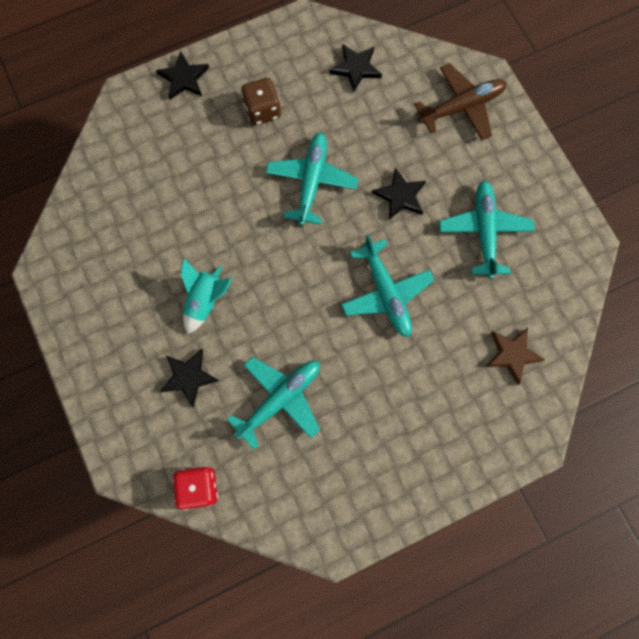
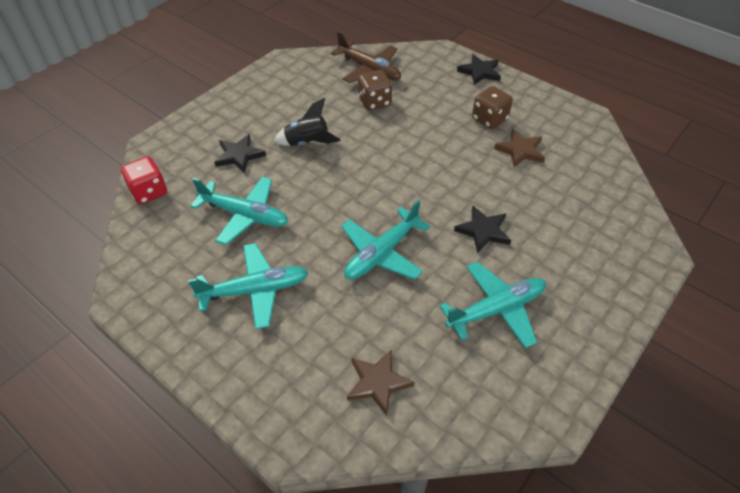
camera: 65 degrees right, 25 degrees down
(175, 206) = (374, 102): none -> brown dice
(205, 300) = (307, 143): turquoise rocket -> black rocket
(311, 181) = (452, 168): turquoise plane -> turquoise plane (255, 290)
(319, 109) = (520, 150): none -> brown star
(356, 68) = (578, 160): black star -> none
(462, 107) = (610, 245): brown plane -> brown plane (369, 70)

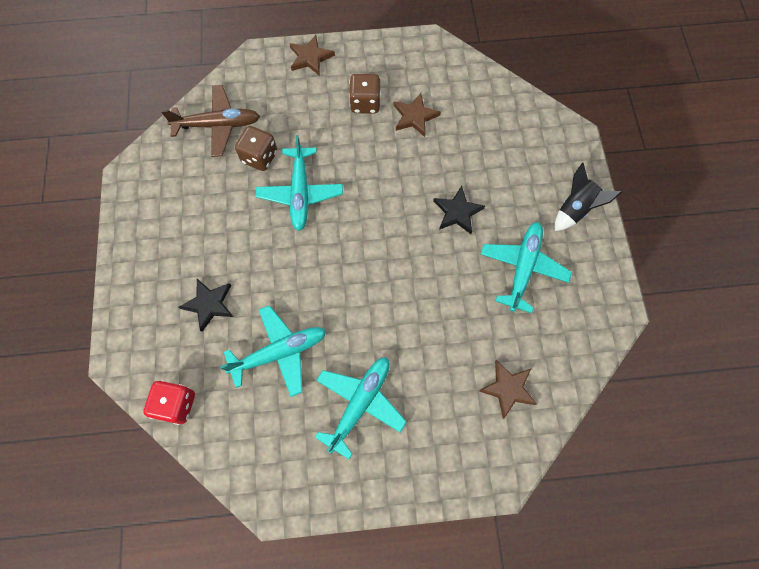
camera: 45 degrees left, 20 degrees up
(307, 143) = (251, 244): black rocket -> black rocket (575, 209)
(381, 253) = (411, 292): turquoise plane -> turquoise plane (300, 193)
(480, 72) = (310, 57): black star -> brown star

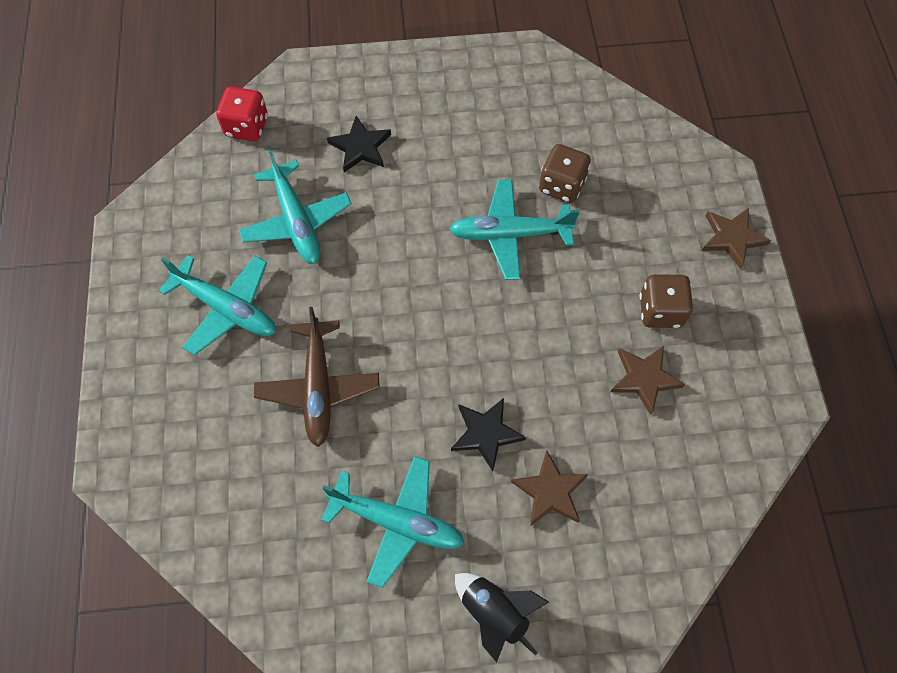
camera: 90 degrees right, 5 degrees down
(218, 125) = (606, 136): brown plane -> brown plane (318, 388)
(508, 388) = (225, 487): brown star -> brown star (550, 491)

